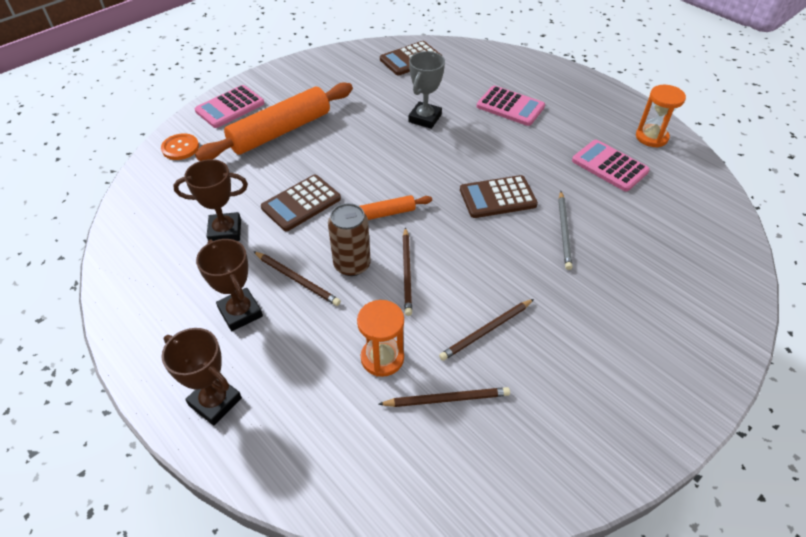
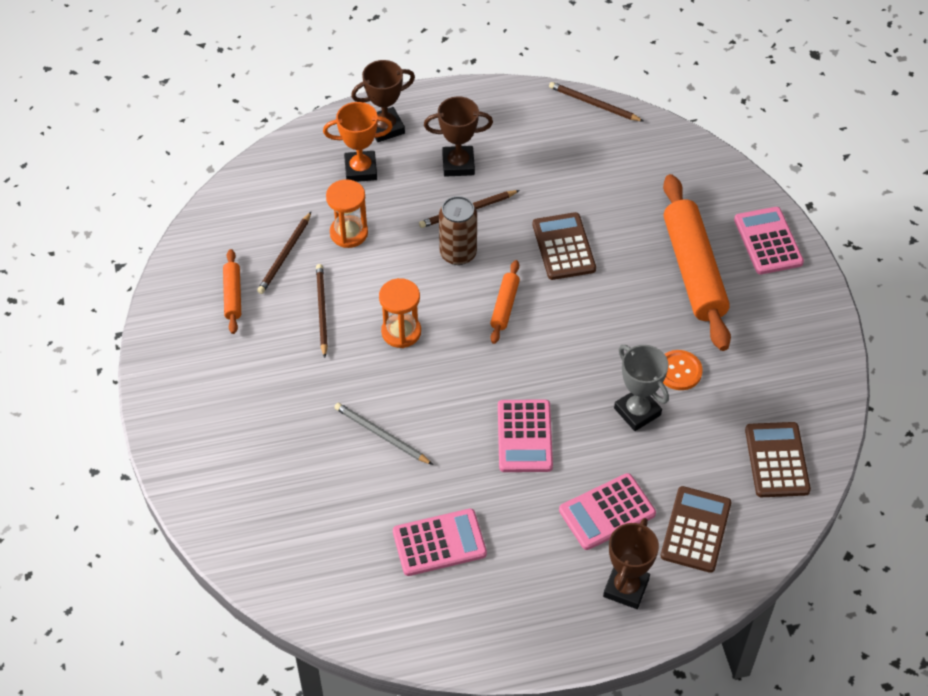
camera: 120 degrees right, 5 degrees up
(180, 148) = (714, 181): orange button -> orange button (679, 371)
(225, 231) = (562, 181): brown trophy -> brown trophy (626, 588)
(290, 392) = (361, 170): none -> orange trophy
(407, 272) = (421, 287): brown pencil -> brown pencil (593, 104)
(492, 159) = (524, 436): none -> pink calculator
(497, 197) = (464, 407): brown calculator -> brown calculator (696, 530)
(529, 417) = (232, 295): none -> orange rolling pin
(651, 137) = (455, 626): orange hourglass -> orange hourglass (401, 332)

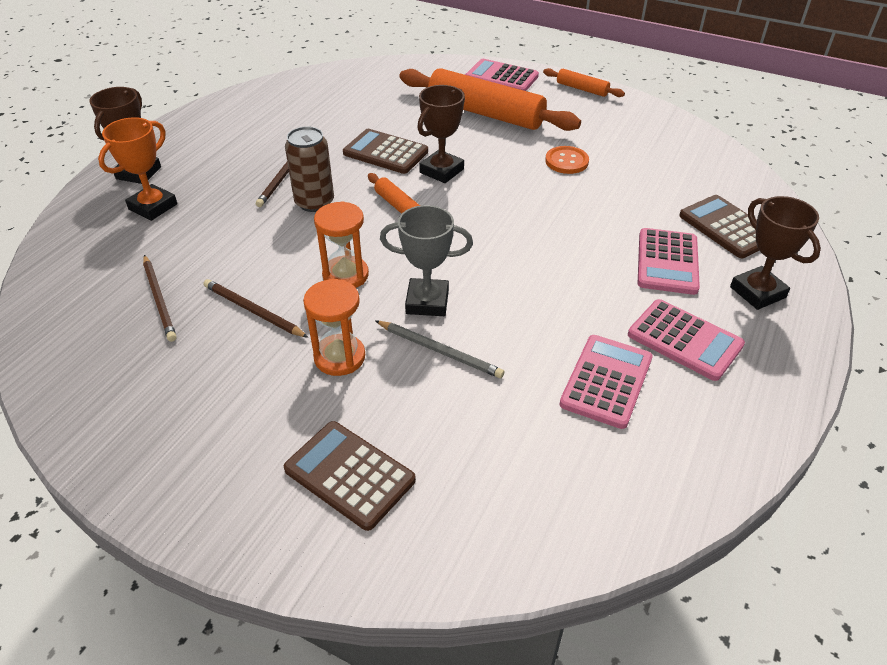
camera: 50 degrees left, 10 degrees down
(232, 295) = (145, 363): orange rolling pin -> orange rolling pin (582, 89)
(349, 233) = (201, 248): orange hourglass -> orange hourglass (339, 357)
(381, 435) = (440, 351): grey pencil -> grey pencil turned 135 degrees counterclockwise
(458, 164) = (234, 158): brown trophy -> brown trophy (441, 171)
(524, 436) = (542, 265): pink calculator -> pink calculator (684, 340)
(593, 104) = (286, 80): brown pencil -> none
(637, 411) = (582, 197): grey trophy -> grey trophy (427, 302)
(777, 460) = (695, 161): brown calculator -> brown calculator (349, 475)

